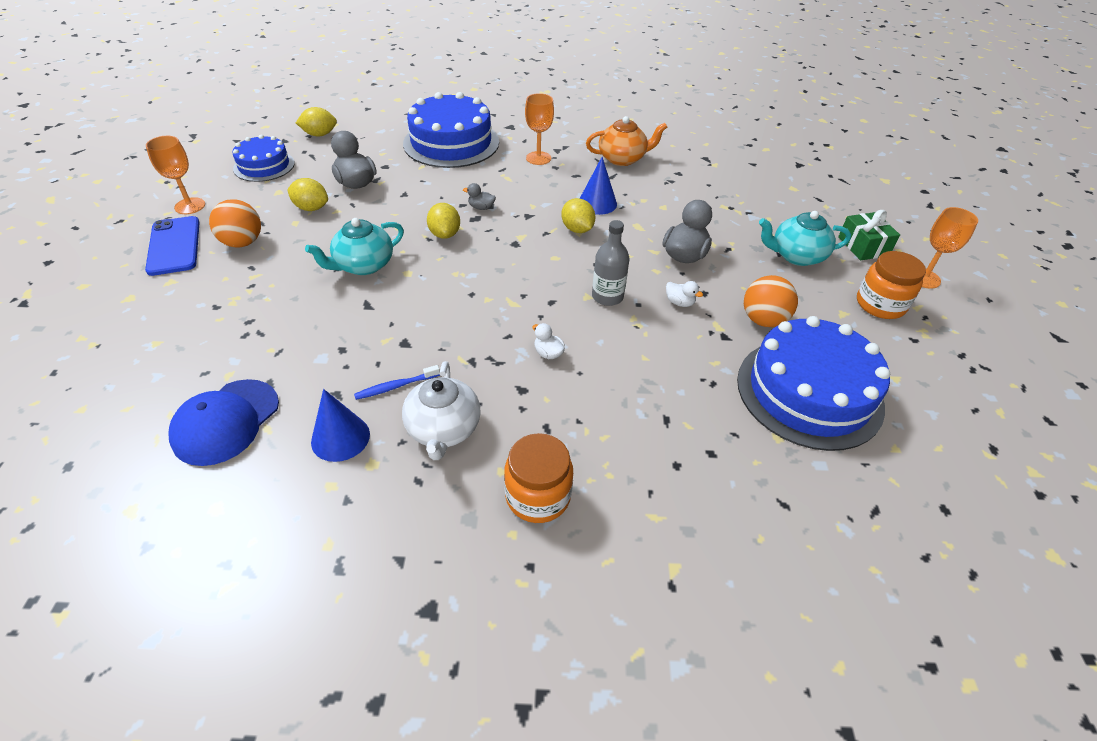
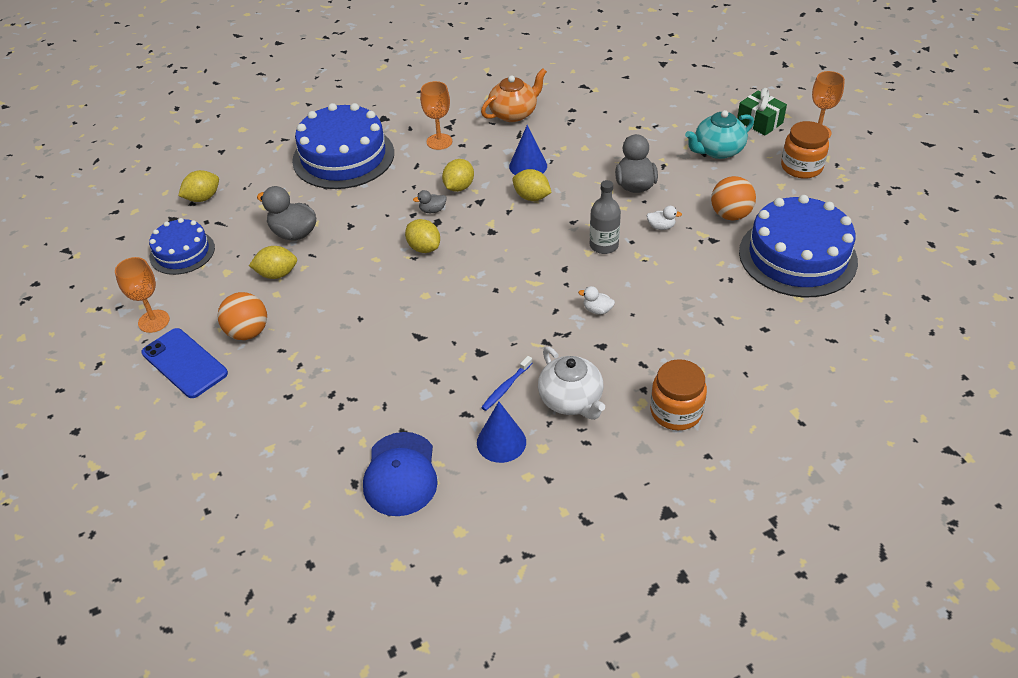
camera: 25 degrees left, 0 degrees up
(363, 265) = (381, 305): turquoise teapot -> none
(521, 198) = (459, 187): none -> yellow lemon

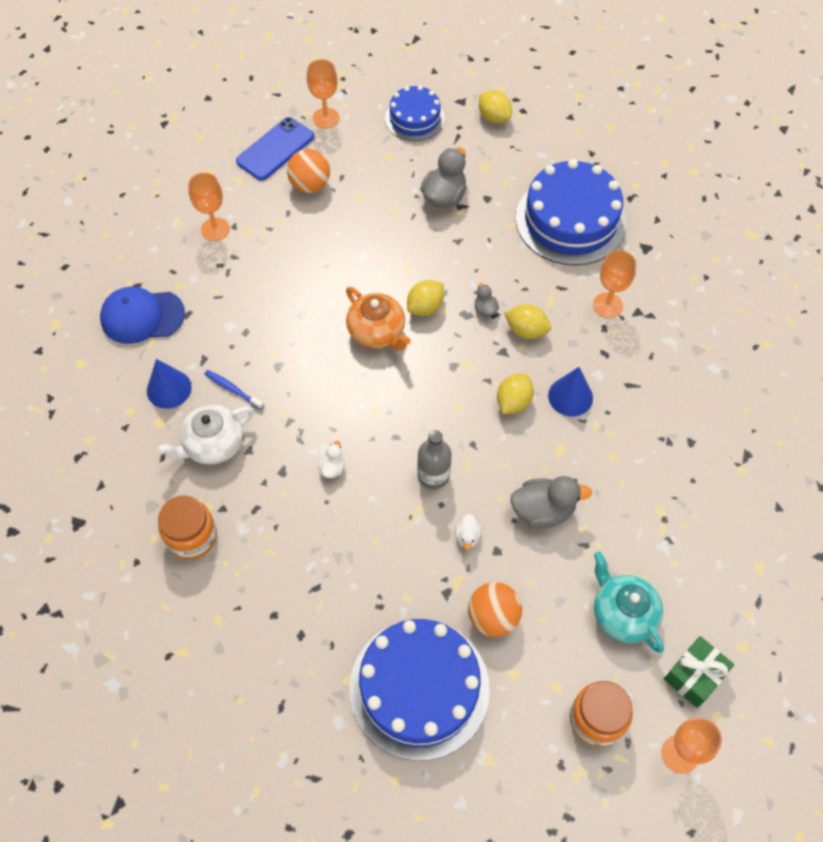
camera: 85 degrees right, 15 degrees up
(277, 274) = (385, 193): yellow lemon -> none
(288, 413) = (215, 229): none -> orange goblet
(514, 113) = (673, 378): orange teapot -> orange teapot (377, 332)

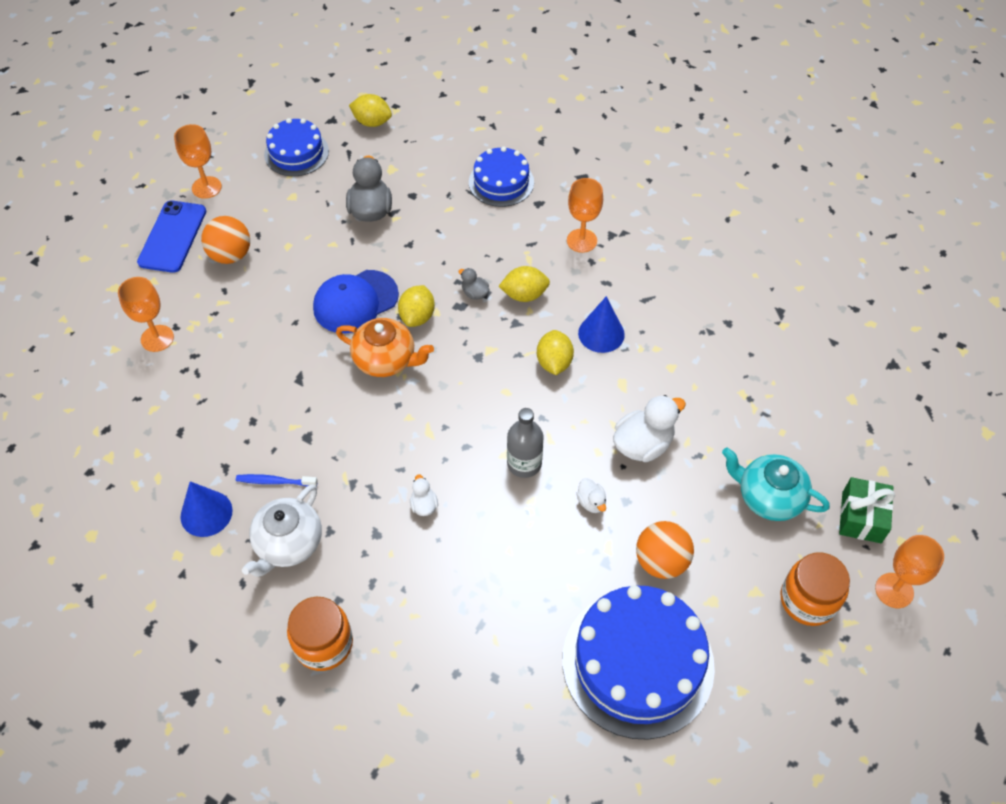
camera: 30 degrees left, 5 degrees down
(142, 316) = (131, 457): blue cap -> blue cap (355, 302)
(543, 511) = (643, 444): grey duck -> white duck
(570, 220) = (501, 182): blue cake -> blue cake, size x0.58

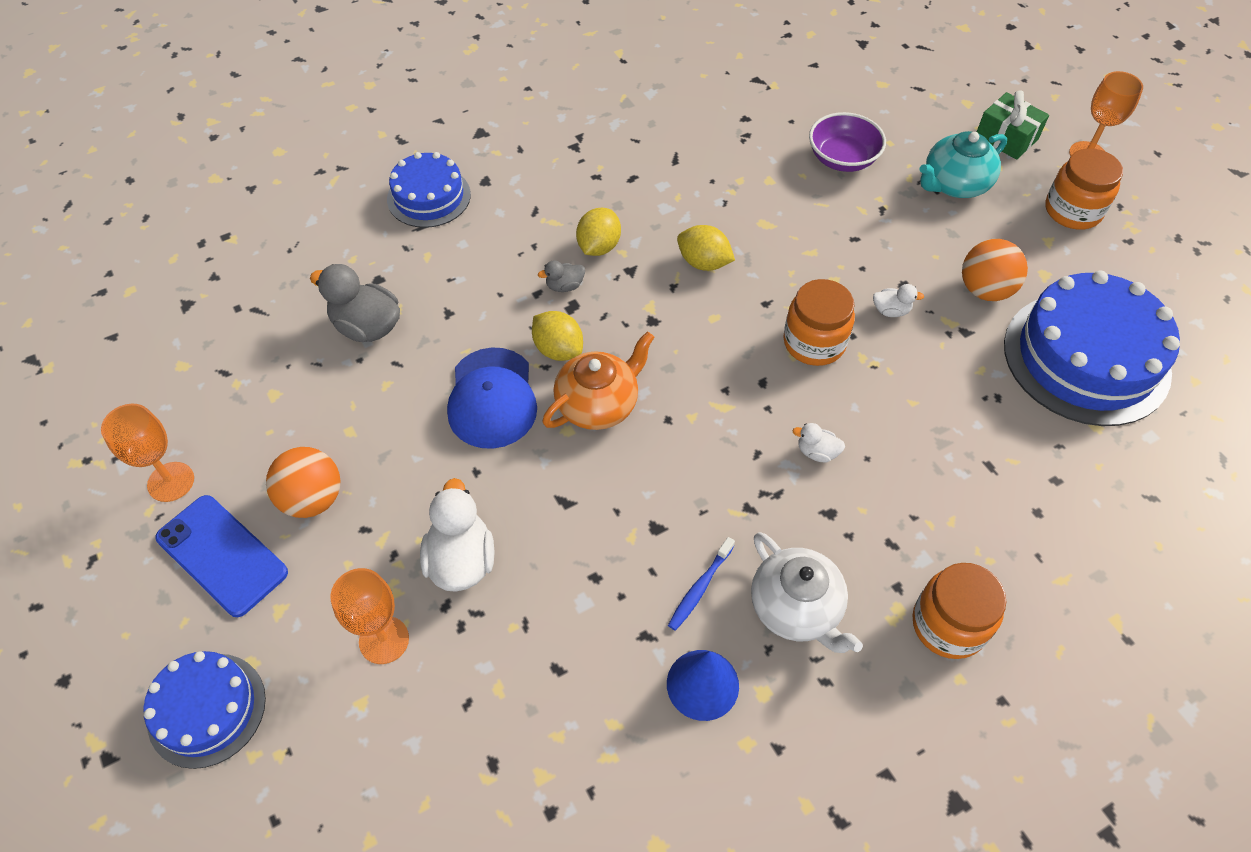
camera: 60 degrees left, 0 degrees up
(296, 153) = (205, 361): blue cake -> blue cake (207, 709)
(372, 122) = (229, 268): yellow lemon -> none
(524, 463) = (814, 342): grey bottle -> orange jar
(581, 240) = (563, 171): orange goblet -> none
(601, 333) = (693, 211): blue cone -> none
(643, 444) = (846, 242): white duck -> white duck (461, 560)
(735, 406) = (842, 159): none -> purple bowl

